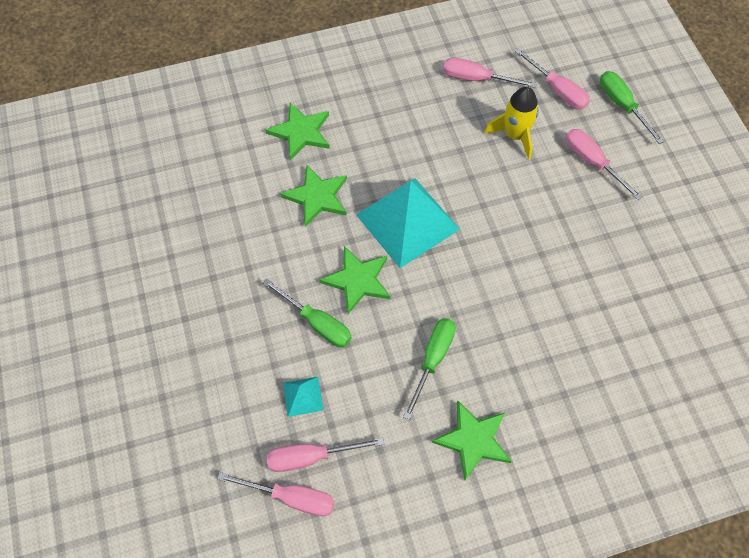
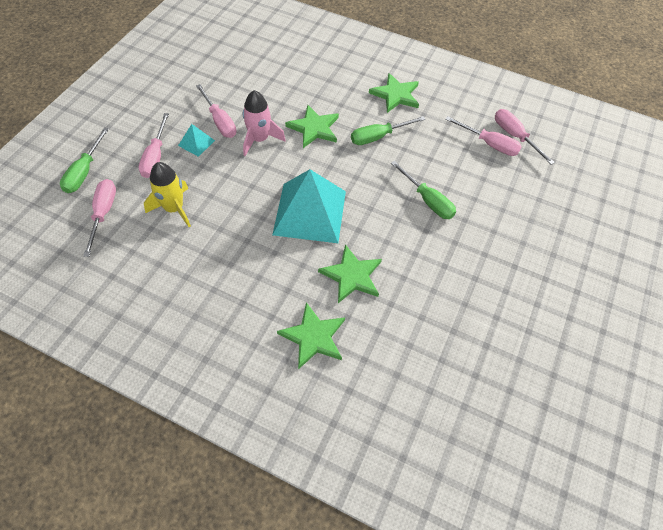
camera: 140 degrees left, 5 degrees down
(303, 396) = (470, 172): turquoise pyramid -> turquoise pyramid (196, 143)
(317, 323) = (427, 200): green screwdriver -> green screwdriver turned 150 degrees clockwise
(358, 280) = (379, 204): green star -> green star (314, 128)
(477, 79) = (139, 268): pink screwdriver -> pink screwdriver (220, 121)
(535, 255) = (259, 139): none -> pink rocket

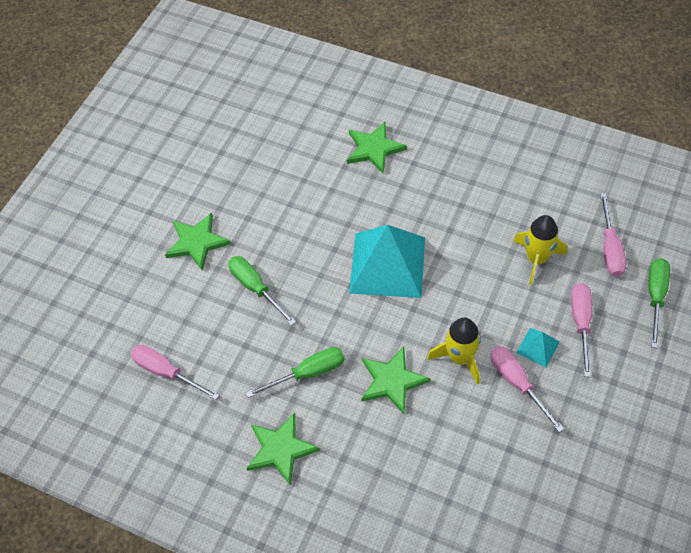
camera: 175 degrees left, 0 degrees up
(259, 139) = (459, 358): pink rocket -> yellow rocket
(352, 276) = (340, 202): green star -> green star (197, 242)
(515, 136) = (129, 387): pink screwdriver -> none

